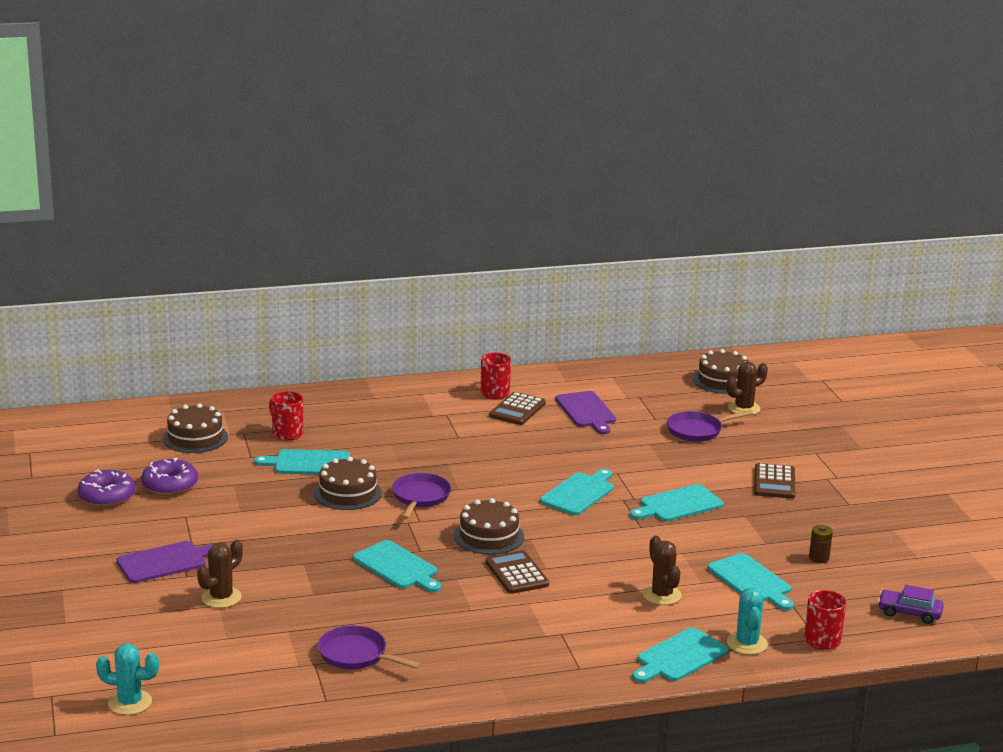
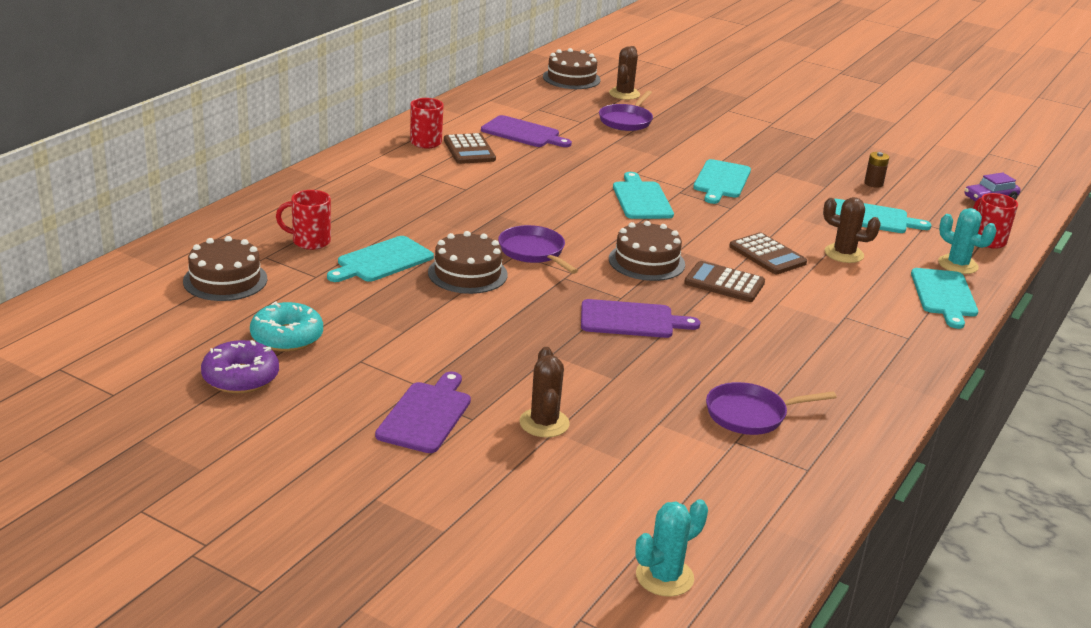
camera: 45 degrees left, 5 degrees up
(170, 485) = (287, 337): purple donut -> turquoise donut
(397, 567) = (631, 320): turquoise cutting board -> purple cutting board
(774, 482) = (745, 140): brown calculator -> brown calculator (767, 255)

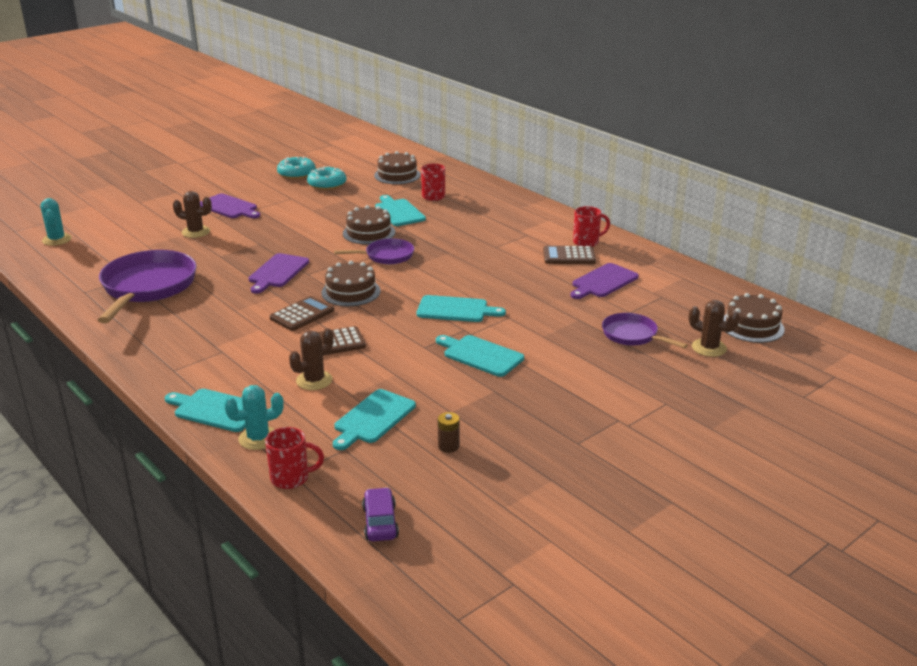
camera: 110 degrees right, 0 degrees up
(240, 377) = (296, 174): purple donut -> turquoise donut
(751, 414) = (147, 287): purple pan -> purple pan, size x1.85

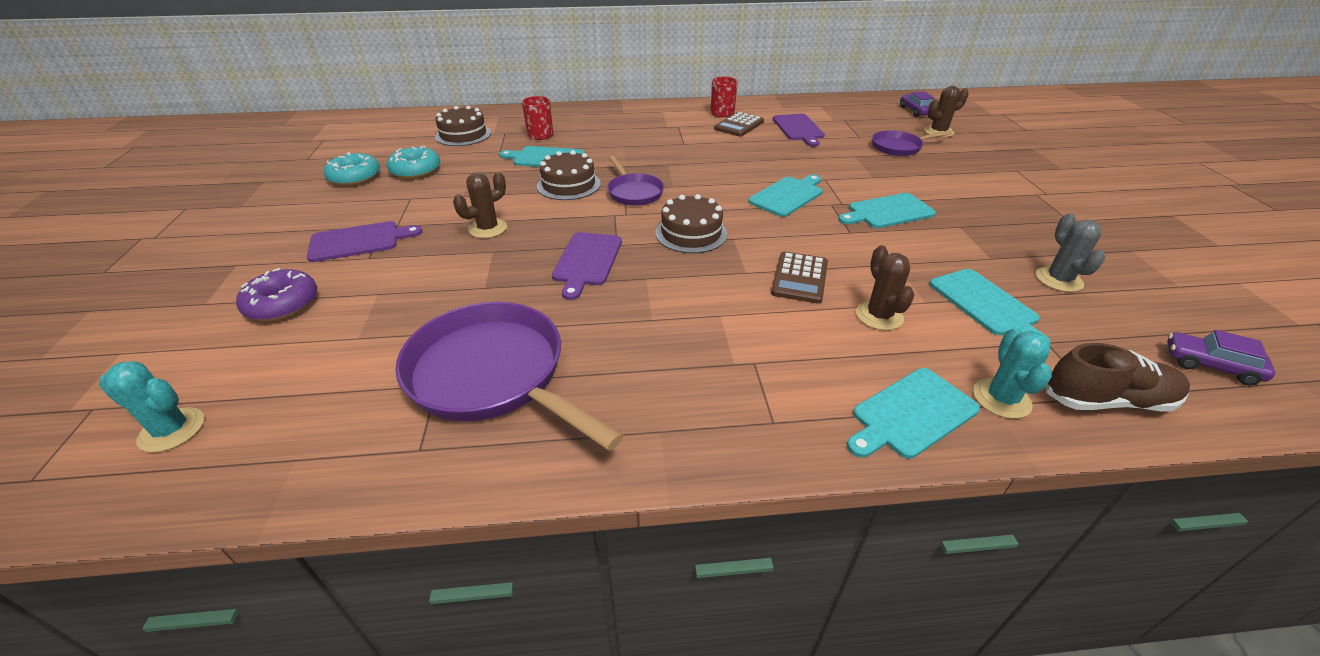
camera: 55 degrees left, 10 degrees up
(156, 217) = (282, 304): none -> purple donut
(196, 232) = (386, 285): brown cactus -> brown cactus (488, 229)
(277, 272) = (587, 261): purple cutting board -> purple cutting board turned 45 degrees clockwise
(291, 478) = (1106, 400): red mug -> brown shoe
(302, 314) = (712, 277): brown calculator -> none
(386, 256) = (634, 192): purple pan -> purple pan turned 135 degrees clockwise
(448, 446) = (1058, 280): brown battery -> grey cactus
(752, 326) = (915, 111): brown cake -> purple car

